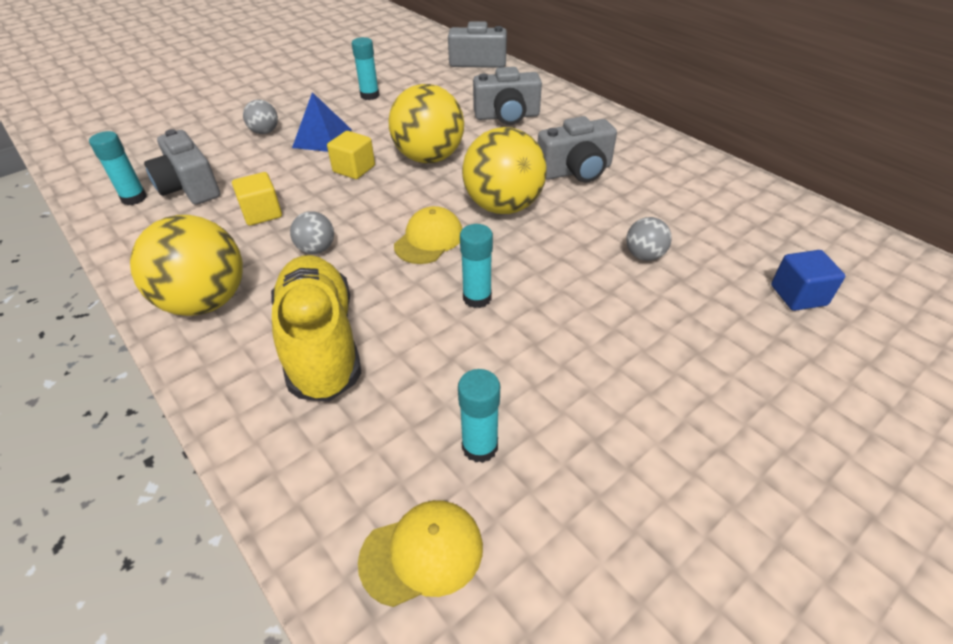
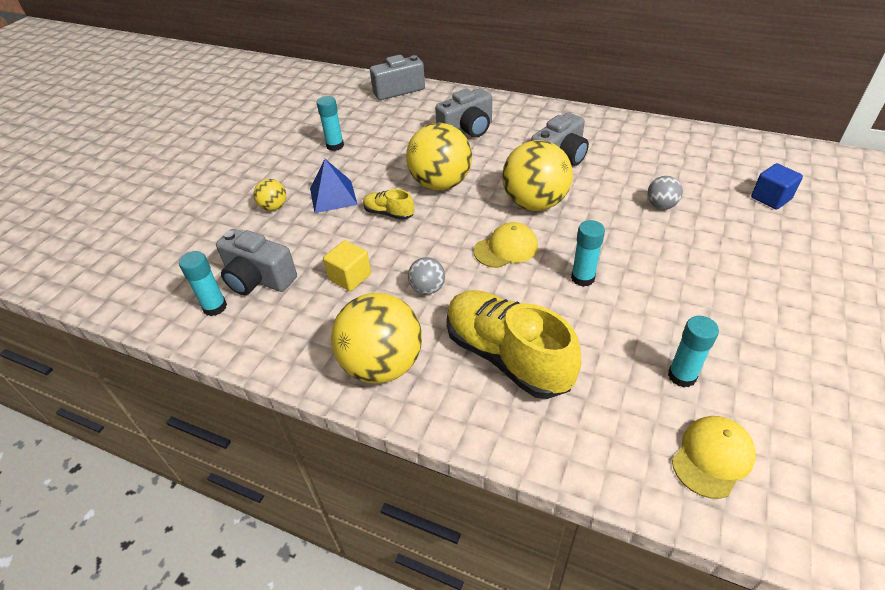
camera: 25 degrees left, 0 degrees up
(265, 132) = (274, 207): grey ball -> yellow ball
(354, 169) = (389, 213): yellow cube -> yellow shoe
(429, 239) = (506, 248): yellow cap -> yellow cap turned 60 degrees clockwise

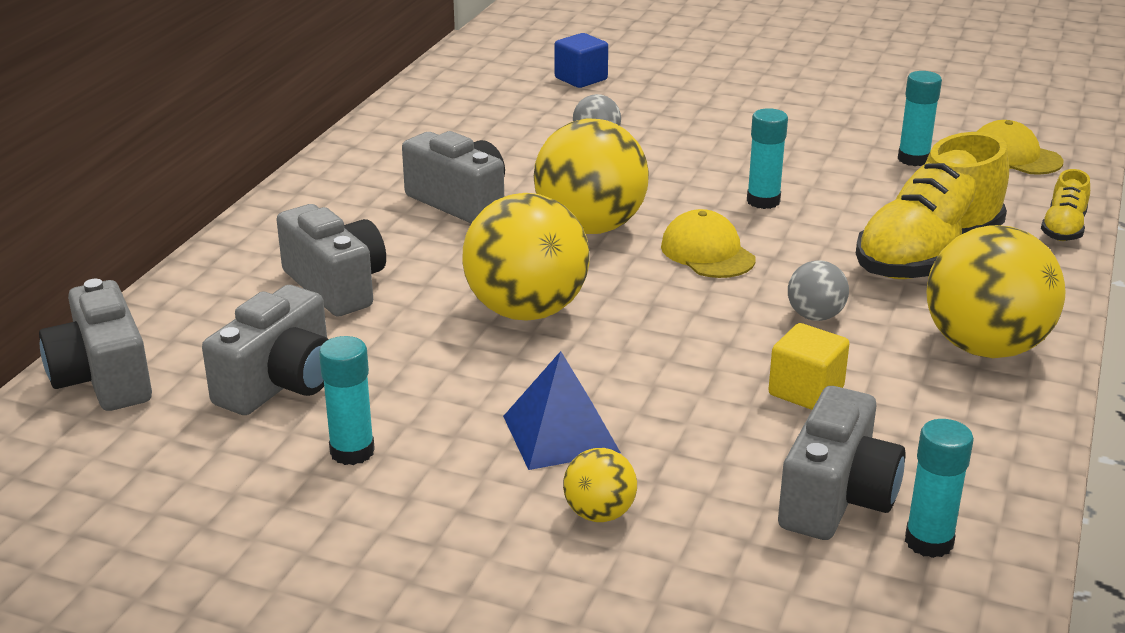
camera: 95 degrees left, 15 degrees down
(387, 125) = (280, 383): none -> grey camera
(389, 213) = (619, 362): yellow shoe -> yellow shoe (1063, 228)

